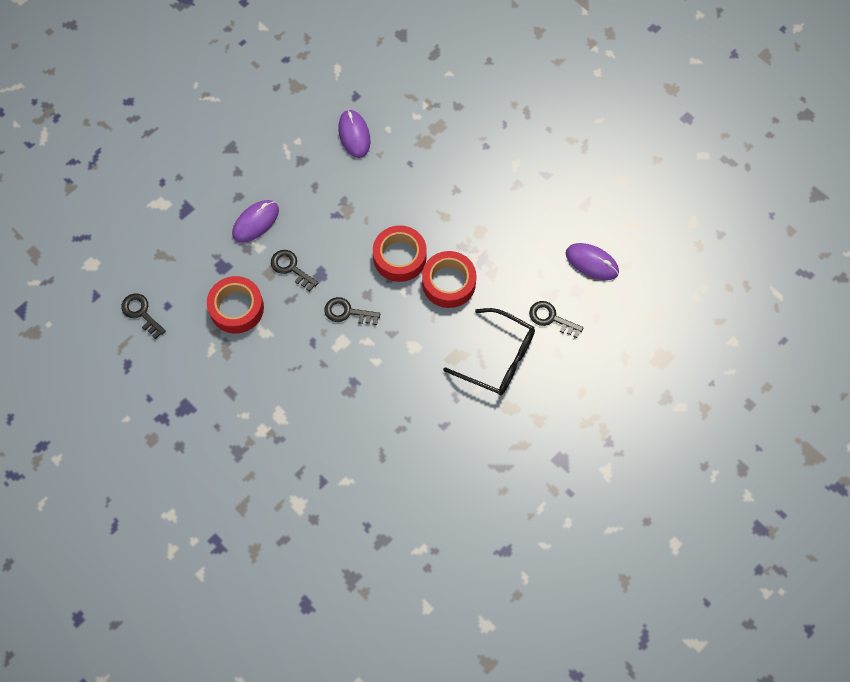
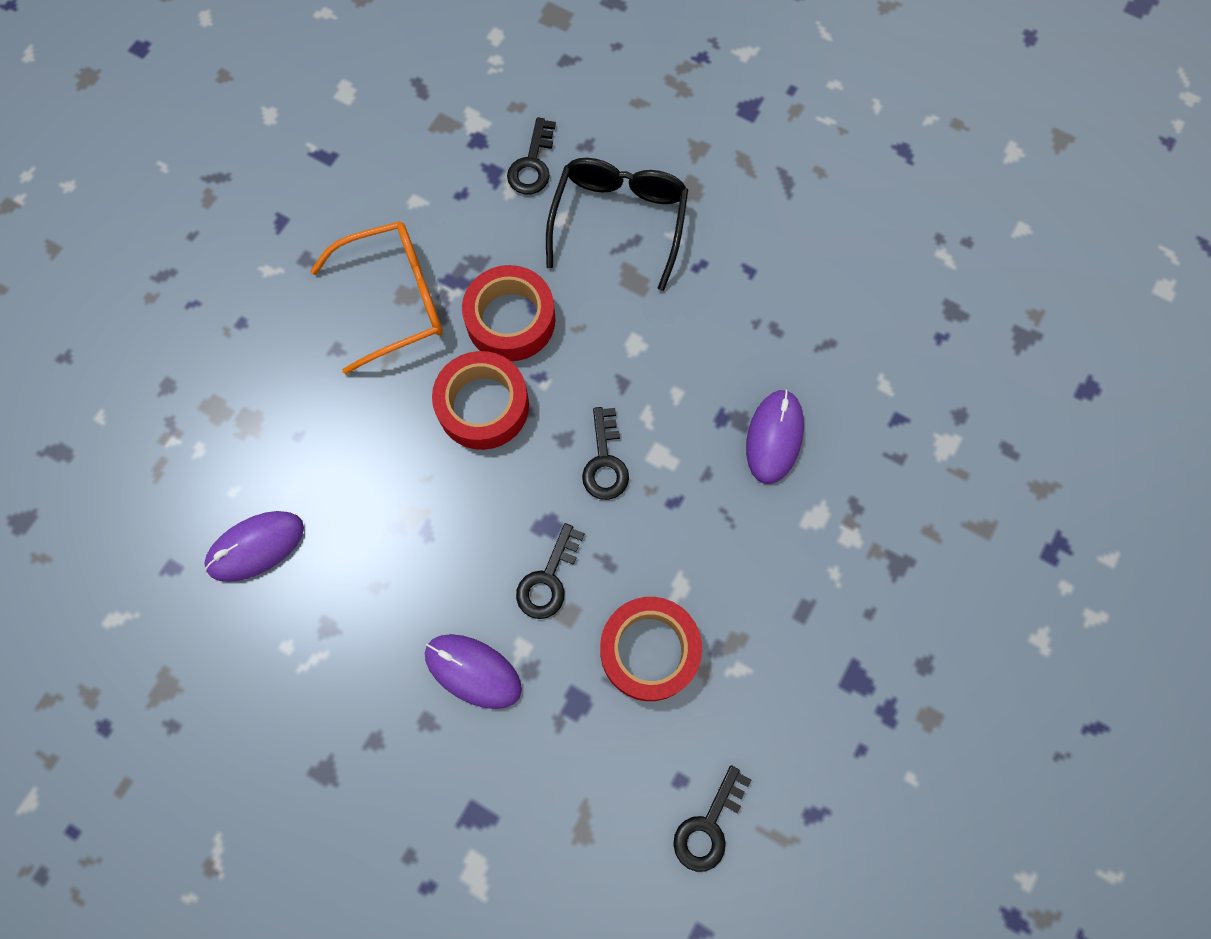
camera: 105 degrees left, 5 degrees up
(478, 225) = (396, 300): none -> orange glasses
(592, 262) = (424, 129): purple mouse -> purple mouse (774, 437)

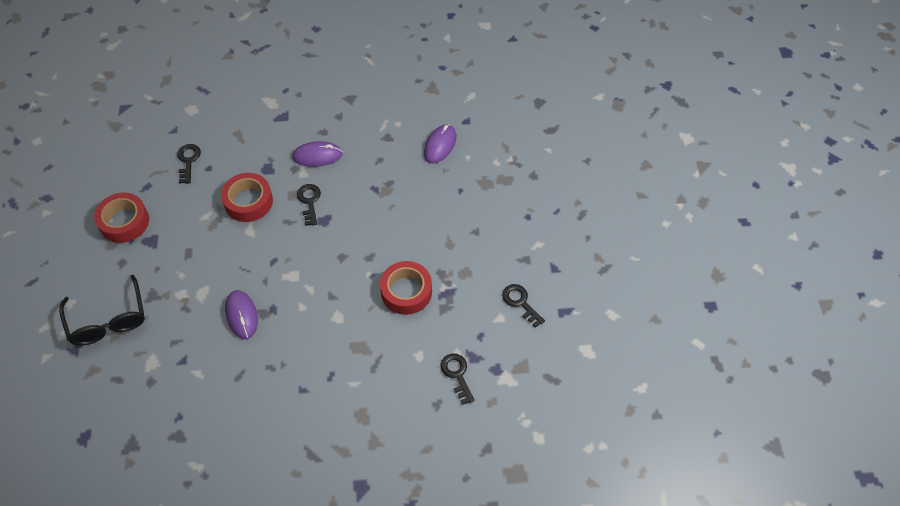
camera: 145 degrees right, 15 degrees down
(396, 300) = (468, 267): orange glasses -> none
(483, 406) = (389, 248): red tape -> red tape (124, 222)
(605, 462) = (316, 258): black key -> black key (520, 302)
(619, 220) = (389, 373): black glasses -> black glasses (108, 320)

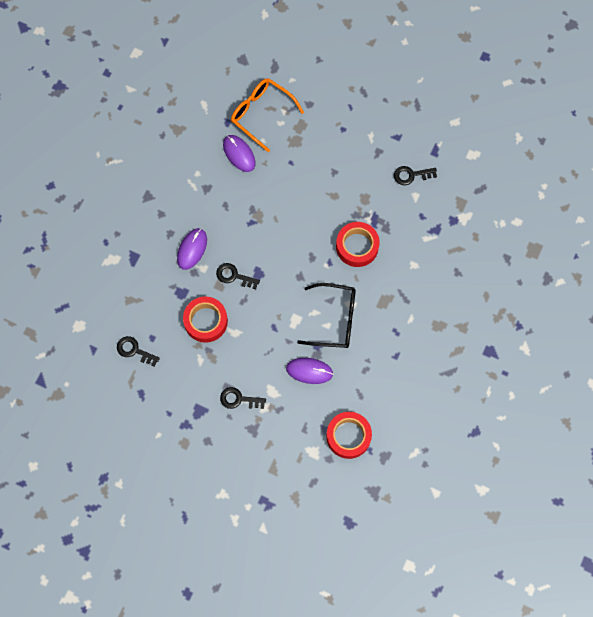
camera: 60 degrees left, 15 degrees up
(108, 320) = (257, 470): black glasses -> black glasses (335, 319)
(124, 222) = (167, 424): red tape -> red tape (348, 436)
(457, 374) = (442, 247): black key -> black key (238, 399)
(494, 142) = (261, 114): none -> orange glasses

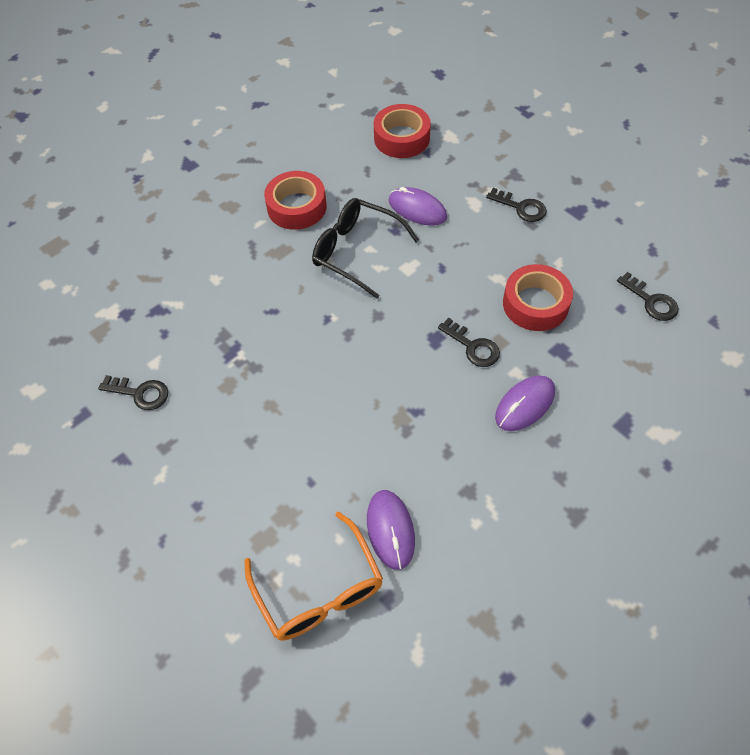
camera: 155 degrees left, 15 degrees down
(357, 246) = (277, 325): red tape -> red tape (296, 207)

